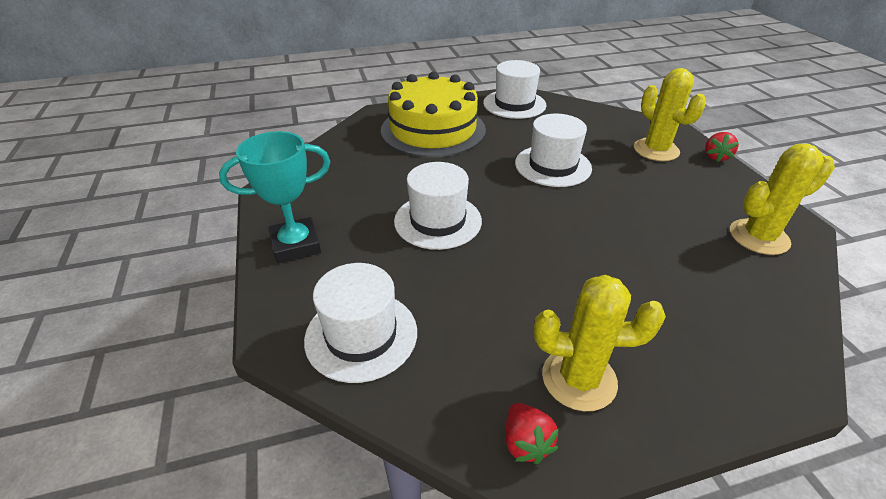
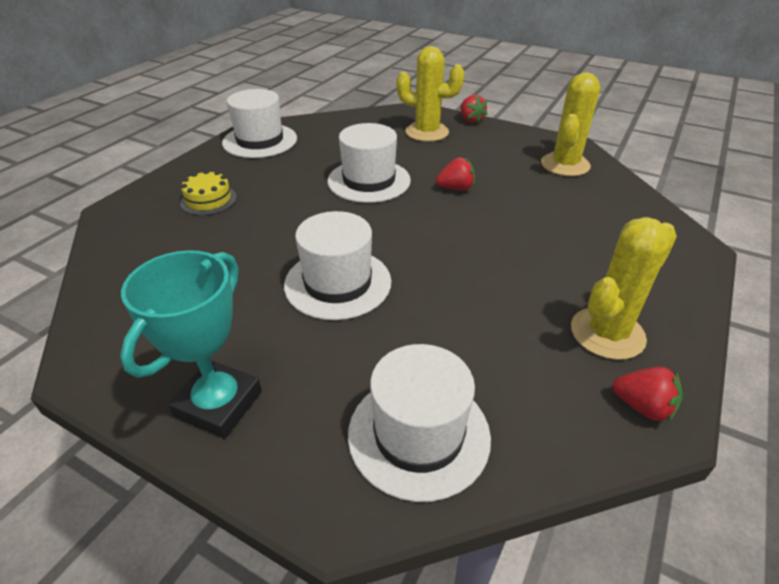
camera: 45 degrees left, 0 degrees up
(433, 130) = (208, 200): yellow cake -> yellow cake, size x0.41
(615, 204) = (456, 188): none -> red strawberry

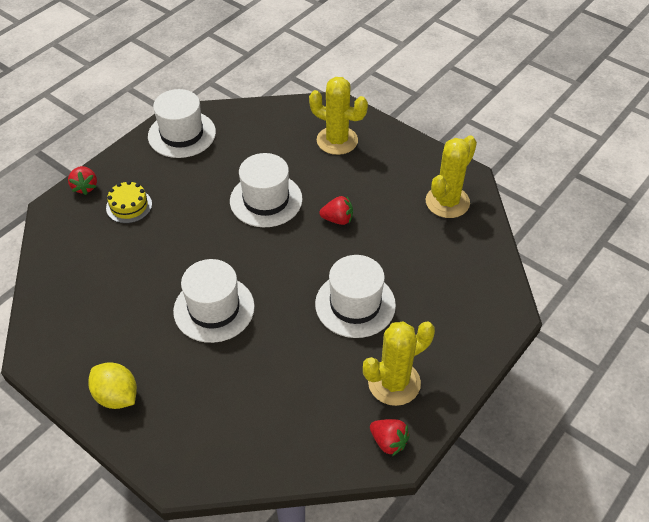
camera: 10 degrees right, 10 degrees up
(219, 404) = (117, 396): turquoise trophy -> yellow lemon
(419, 434) = (236, 437): white hat -> white hat (355, 304)
(471, 120) = (385, 127): red strawberry -> red strawberry (85, 187)

